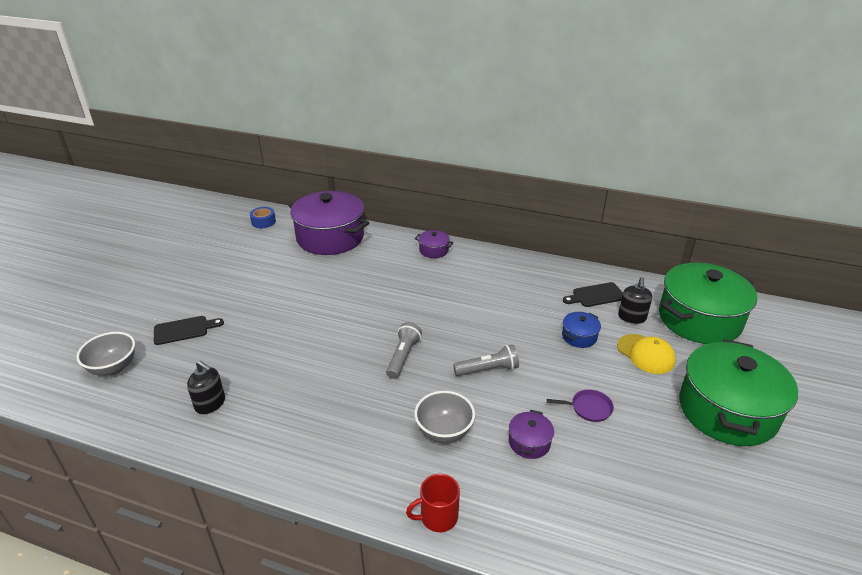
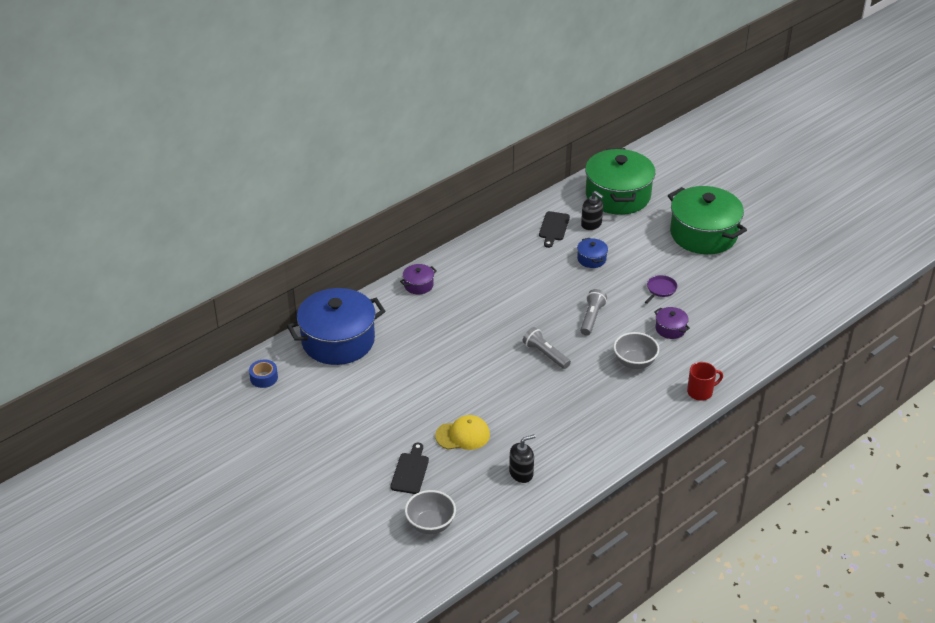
camera: 60 degrees left, 5 degrees up
(330, 237) = (338, 341): purple pot -> blue pot
(438, 517) = (700, 392): red mug -> red mug turned 120 degrees counterclockwise
(645, 354) = (632, 239): yellow cap -> yellow cap (463, 435)

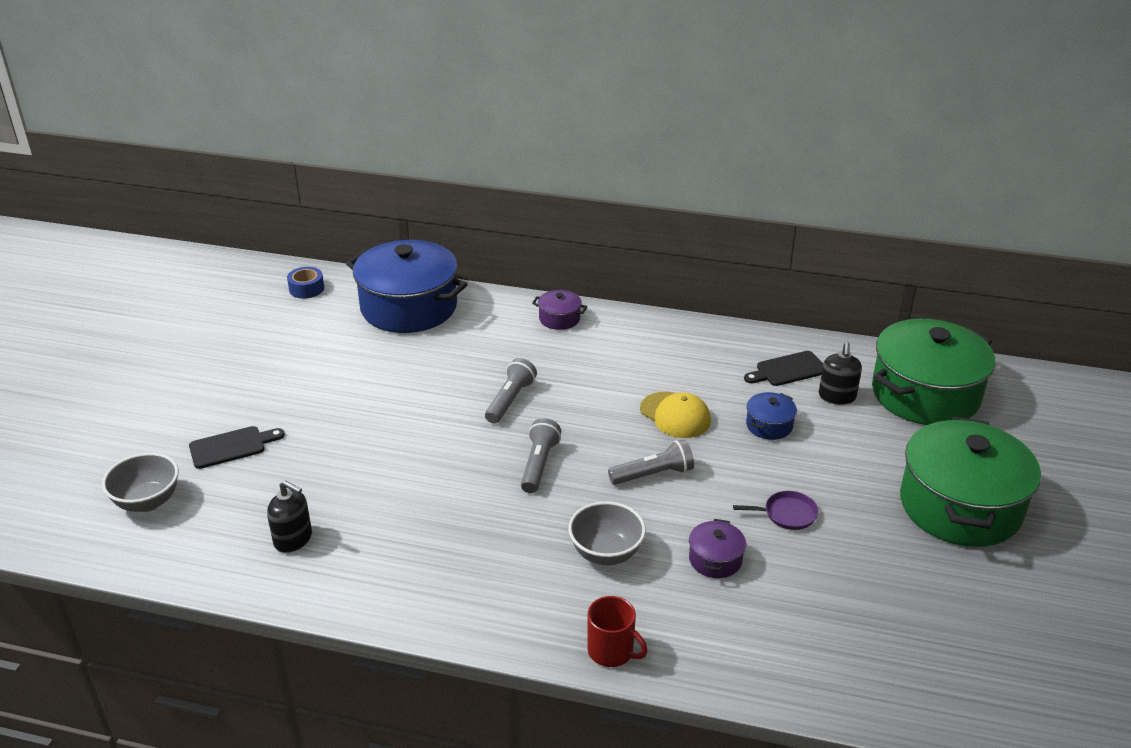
camera: 55 degrees right, 5 degrees down
(463, 435) = (326, 460): yellow cap -> yellow cap (675, 415)
(478, 340) = (510, 400): none -> grey flashlight

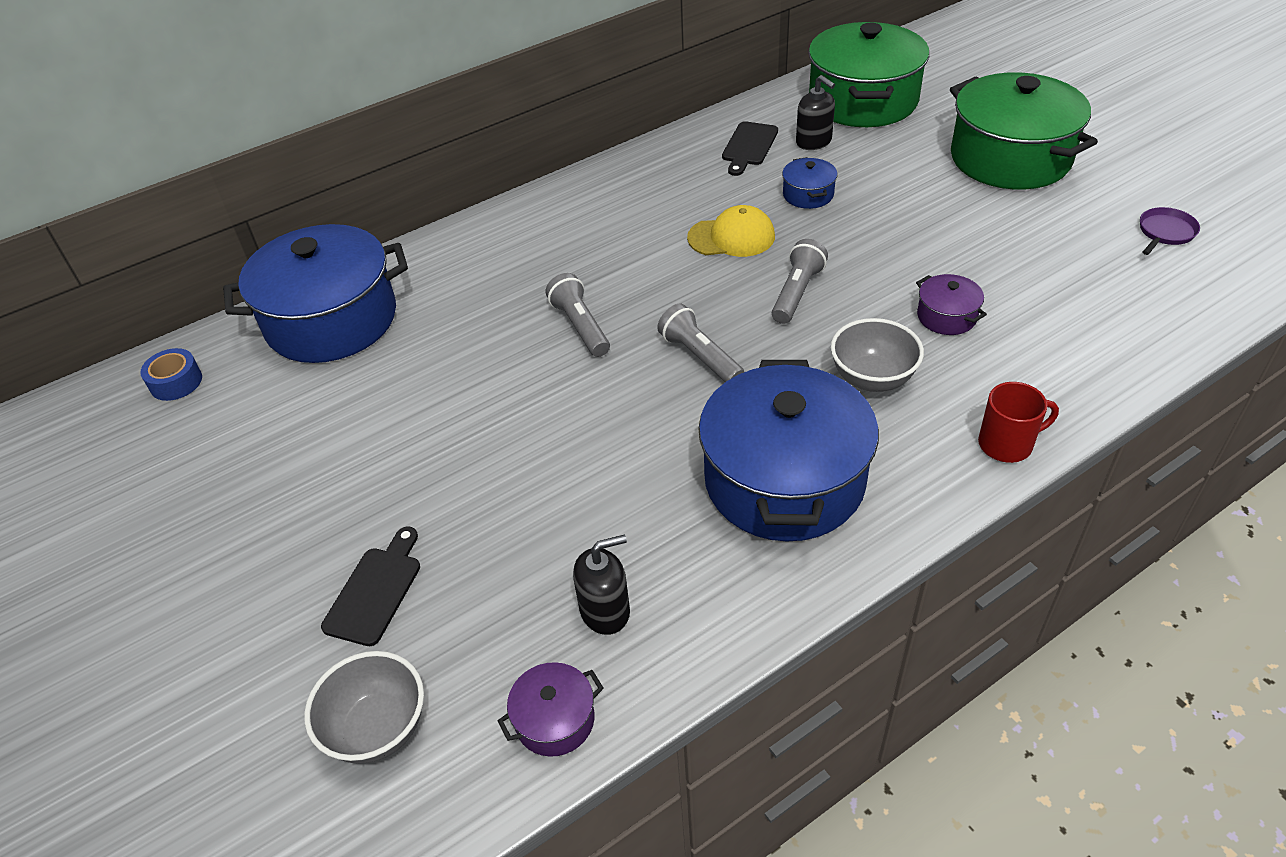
camera: 45 degrees left, 10 degrees up
(466, 559) = (784, 480): none -> blue pot
(559, 319) = (500, 231): purple pot -> purple pot (555, 720)
(787, 514) = (930, 246): purple pan -> purple pan (1165, 232)

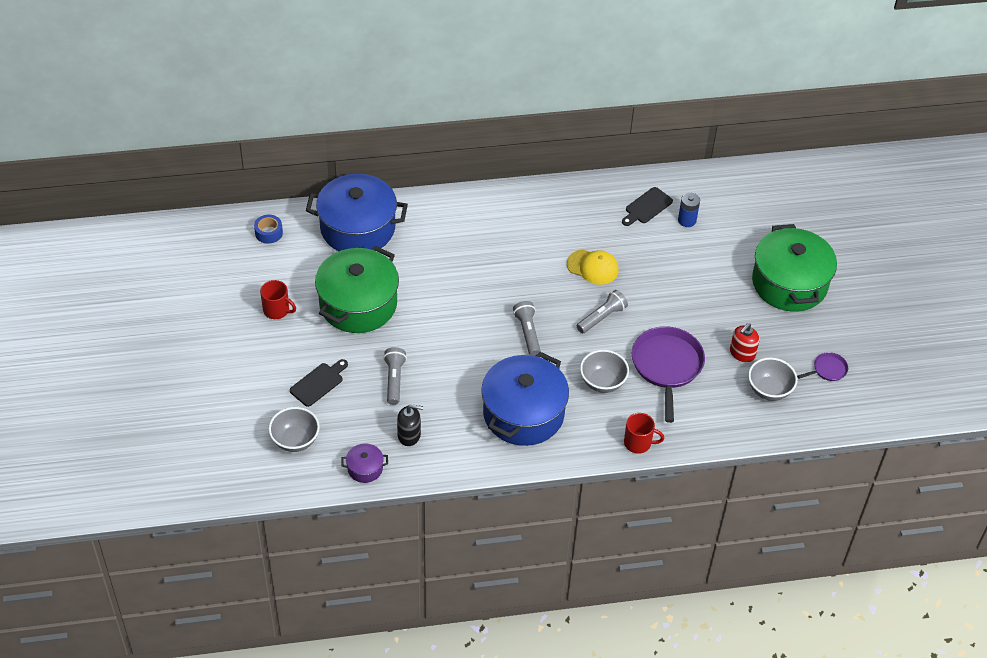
camera: 20 degrees right, 5 degrees up
(238, 496) = (277, 310): none -> red mug
(580, 326) = (479, 288): grey flashlight -> grey flashlight (394, 380)
(808, 194) = (655, 257): blue pot -> none
(814, 142) = (687, 220): black soap dispenser -> blue battery
(863, 101) = (740, 201): green pot -> green pot (358, 304)
(946, 317) = (667, 366): purple pot -> purple pan
(1034, 259) = (742, 353): none -> red soap dispenser
(1118, 288) = (769, 390): none -> grey bowl

